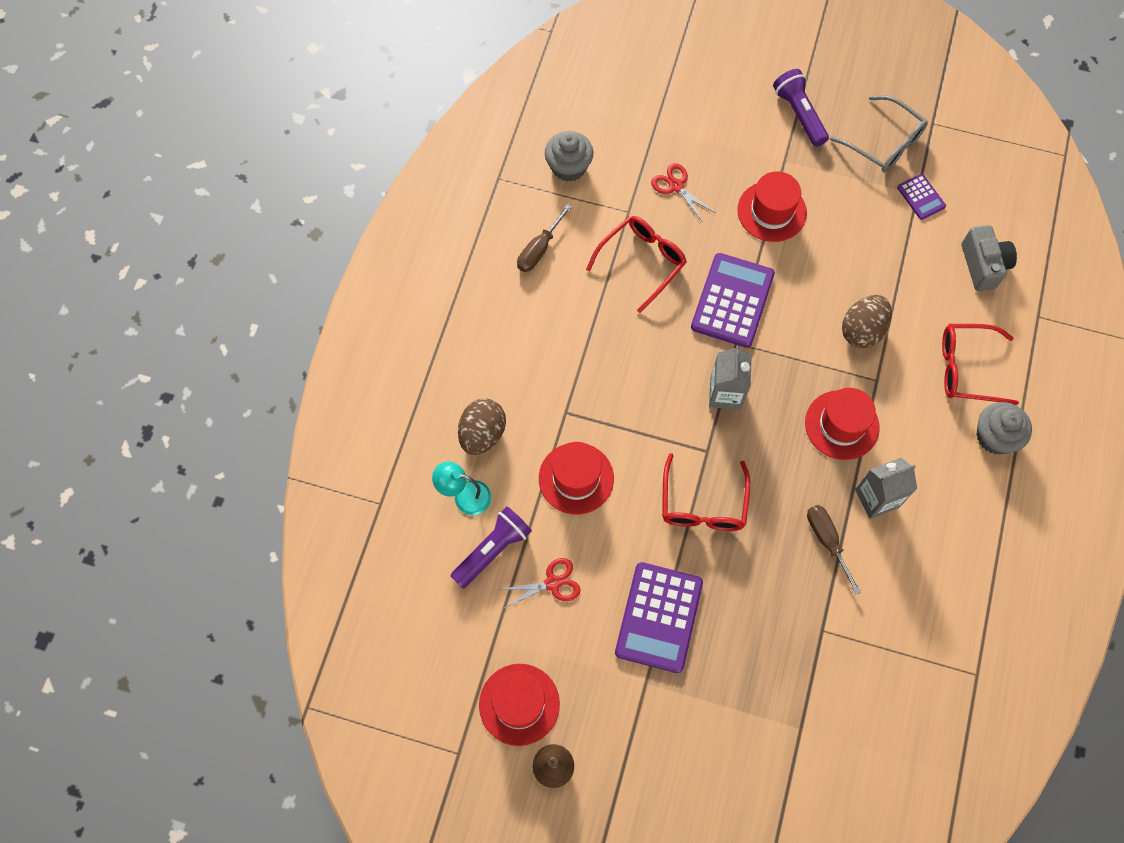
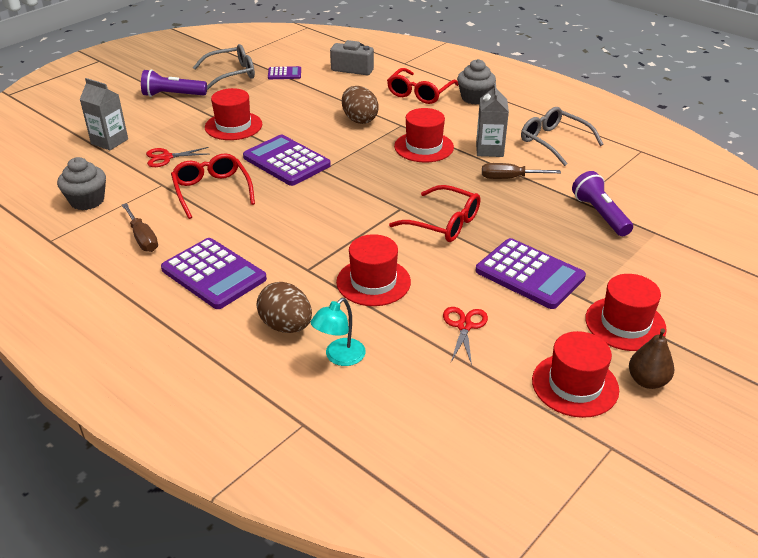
camera: 65 degrees left, 30 degrees down
(492, 550) = (408, 355): purple flashlight -> purple flashlight (599, 214)
(520, 338) = (213, 274): none -> purple calculator
(625, 729) = (625, 324): none -> red hat
(725, 393) = (359, 186): grey carton -> grey carton (109, 141)
(938, 566) = (554, 142): none -> grey glasses

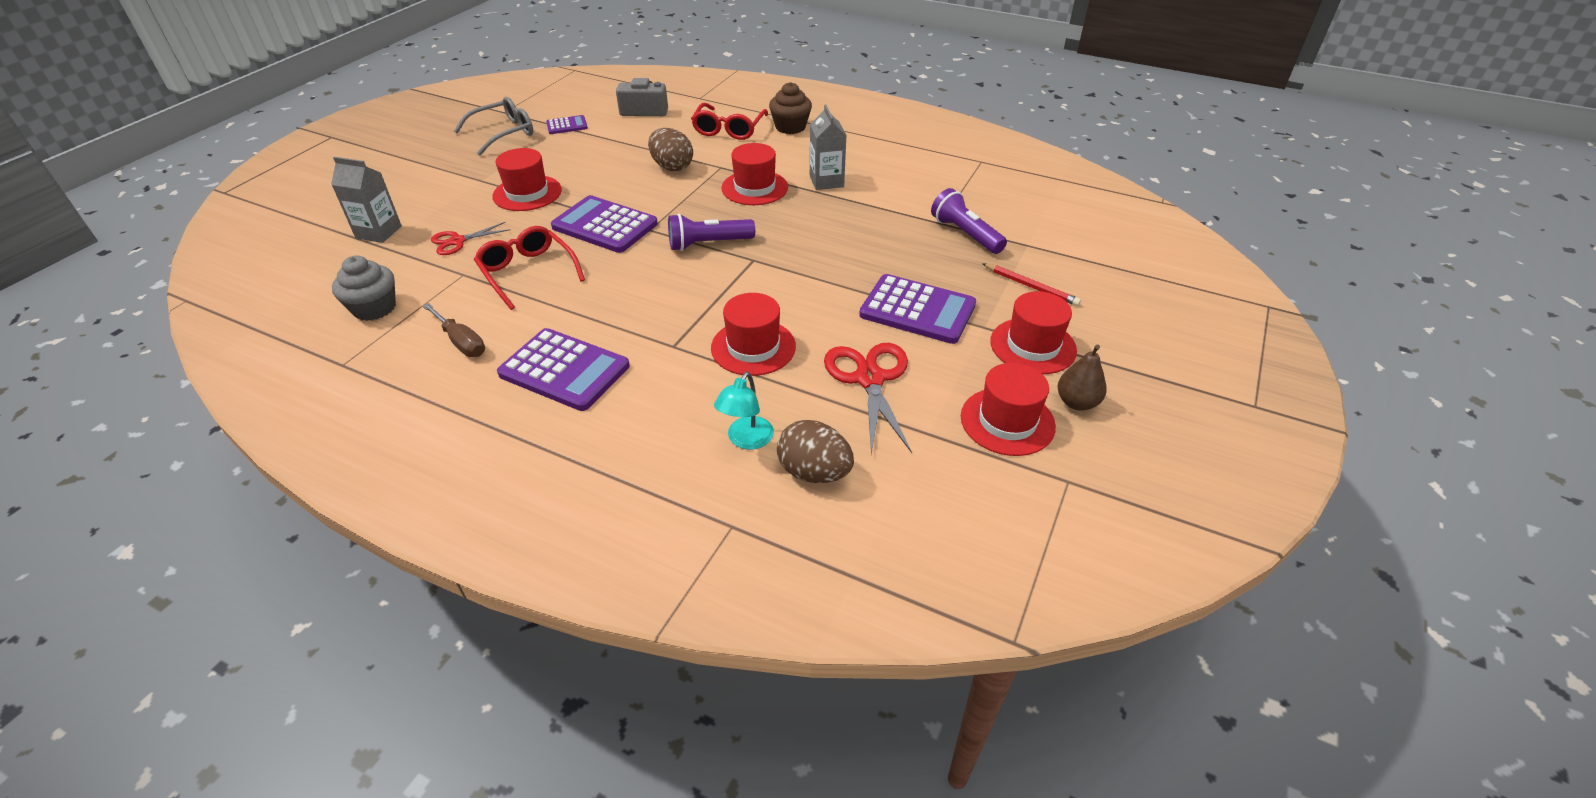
camera: 15 degrees left, 5 degrees up
(172, 95) = (440, 167): purple flashlight -> purple flashlight (708, 244)
(286, 326) = (672, 415): brown egg -> brown egg (814, 472)
(443, 223) = (806, 269): red glasses -> none
(464, 326) = (870, 379): red scissors -> red scissors, size x1.69
(475, 98) = (790, 127): grey cupcake -> brown cupcake
(510, 178) = (859, 209): brown screwdriver -> none
(554, 142) = (891, 164): grey glasses -> none
(644, 271) = (1031, 287): none -> red pencil

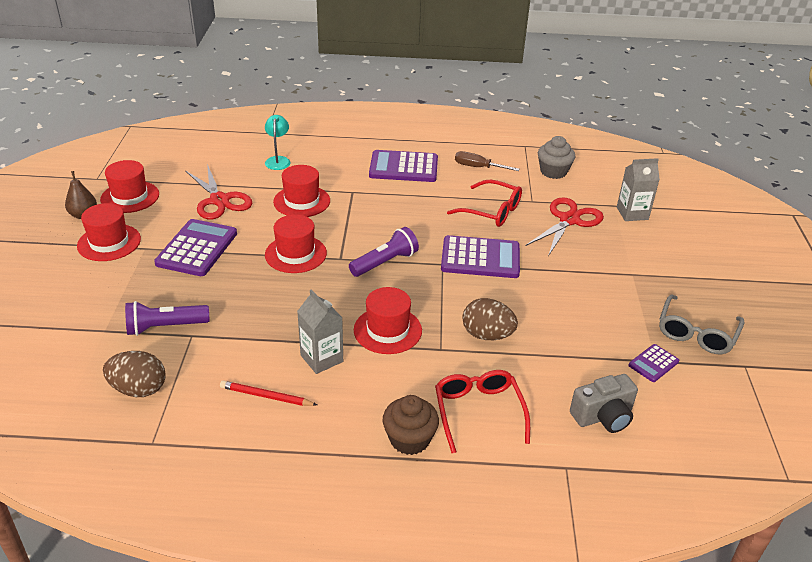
camera: 155 degrees right, 5 degrees down
(458, 241) = (569, 220): red scissors -> red scissors, size x1.69
(527, 193) = (577, 271): red hat -> red hat (295, 254)
(814, 472) = (235, 156): brown egg -> brown egg (139, 389)
(917, 310) = (197, 248): purple calculator -> purple calculator turned 105 degrees clockwise
(965, 234) = (165, 327): purple flashlight -> purple flashlight turned 135 degrees clockwise
(1031, 287) = (105, 288): red pencil -> red pencil (266, 396)

